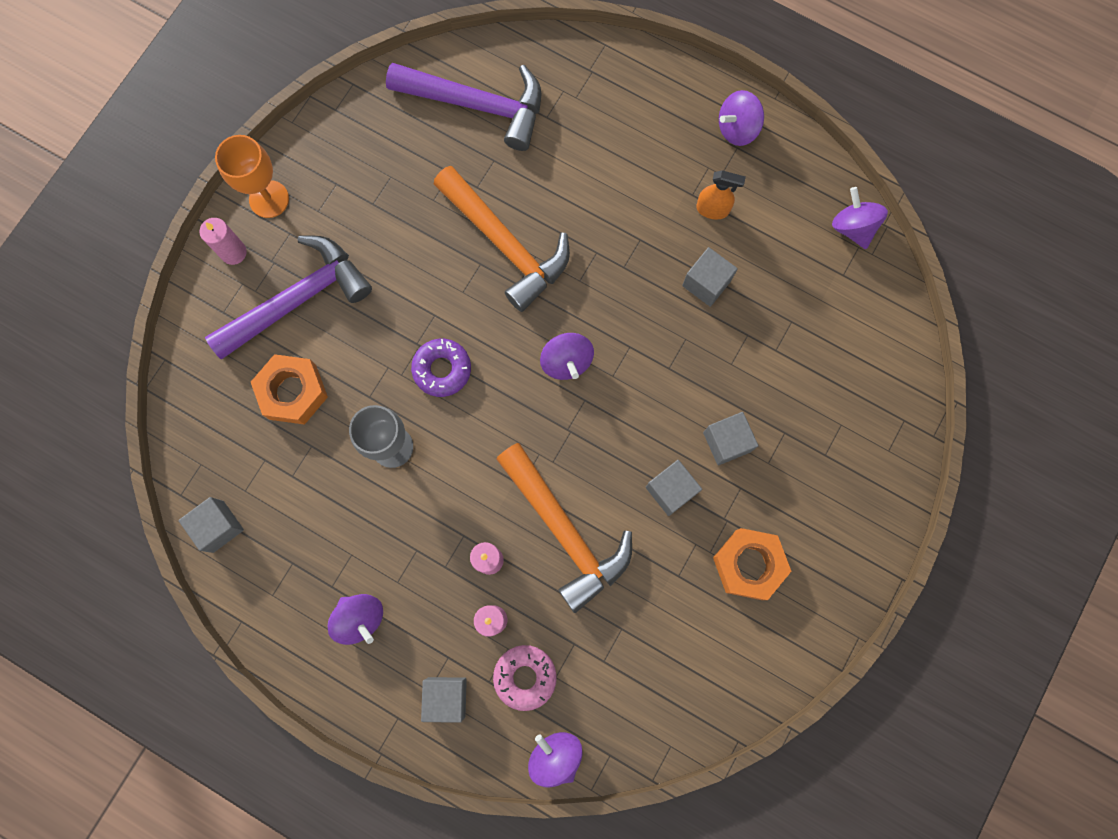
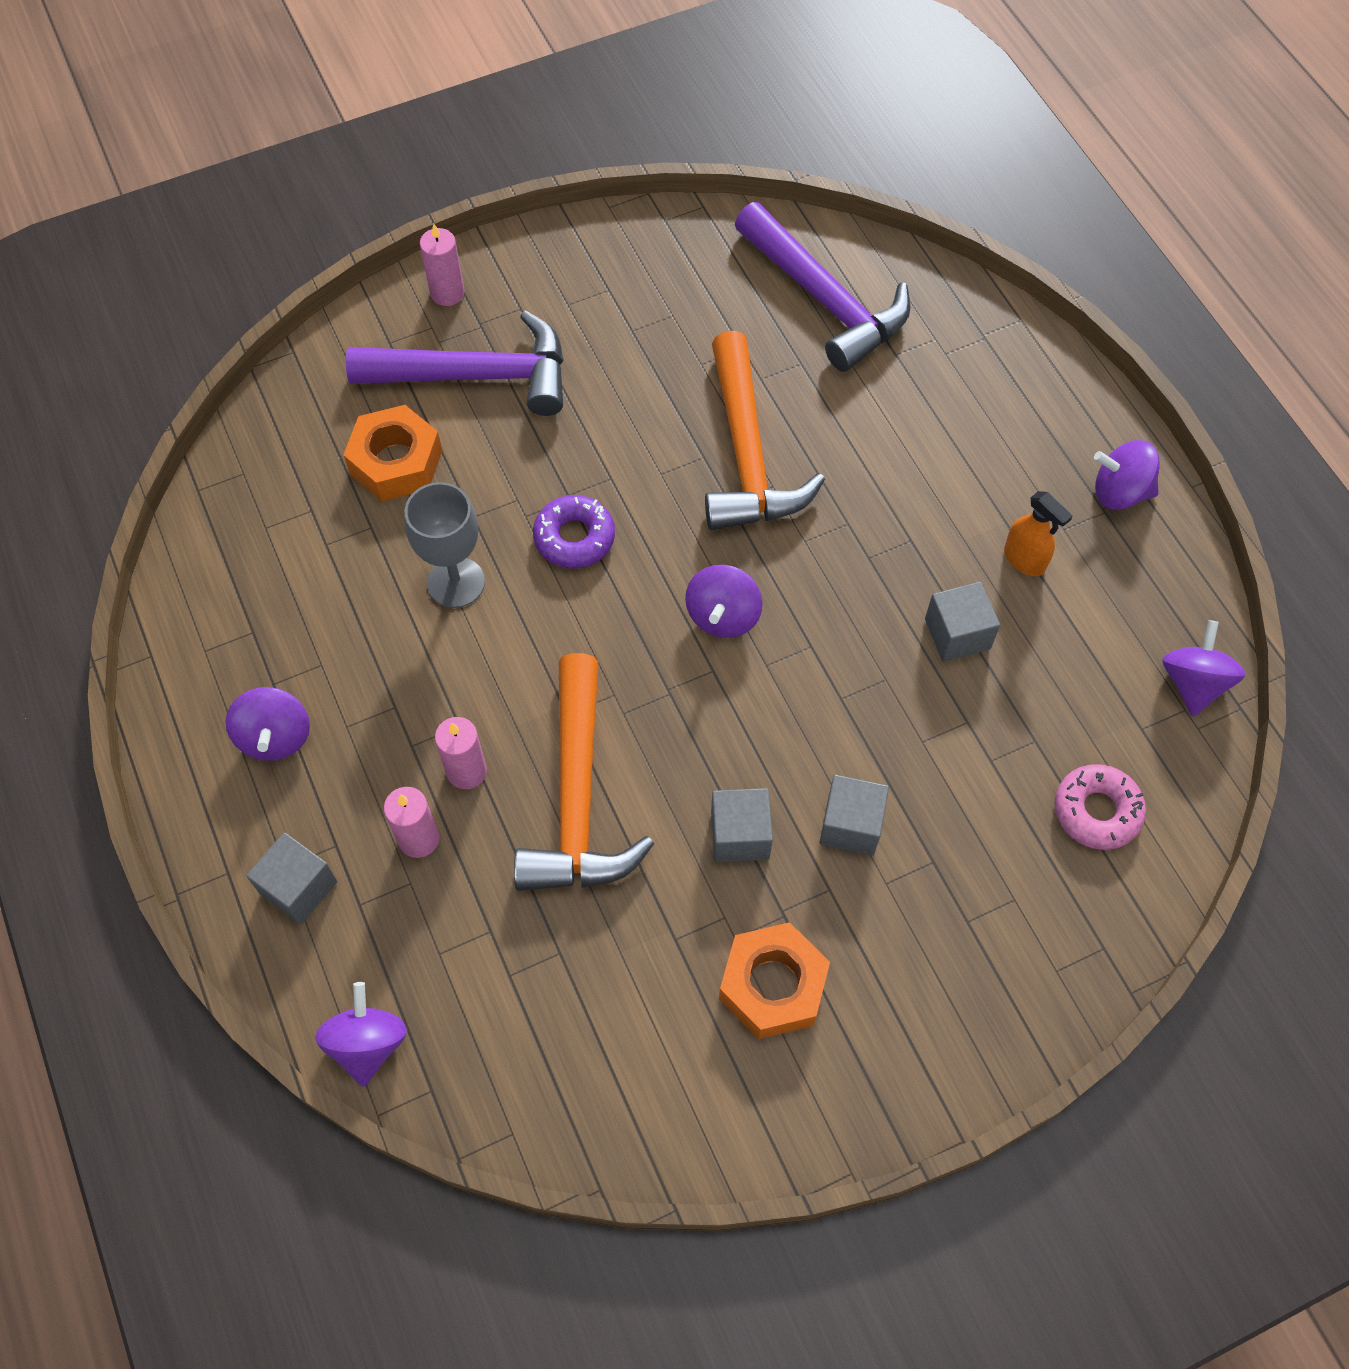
camera: 35 degrees right, 15 degrees down
(218, 526) = (209, 545): grey cube -> none
(269, 199) = (525, 264): orange goblet -> none
(525, 677) = (404, 928): pink donut -> pink donut (1096, 811)

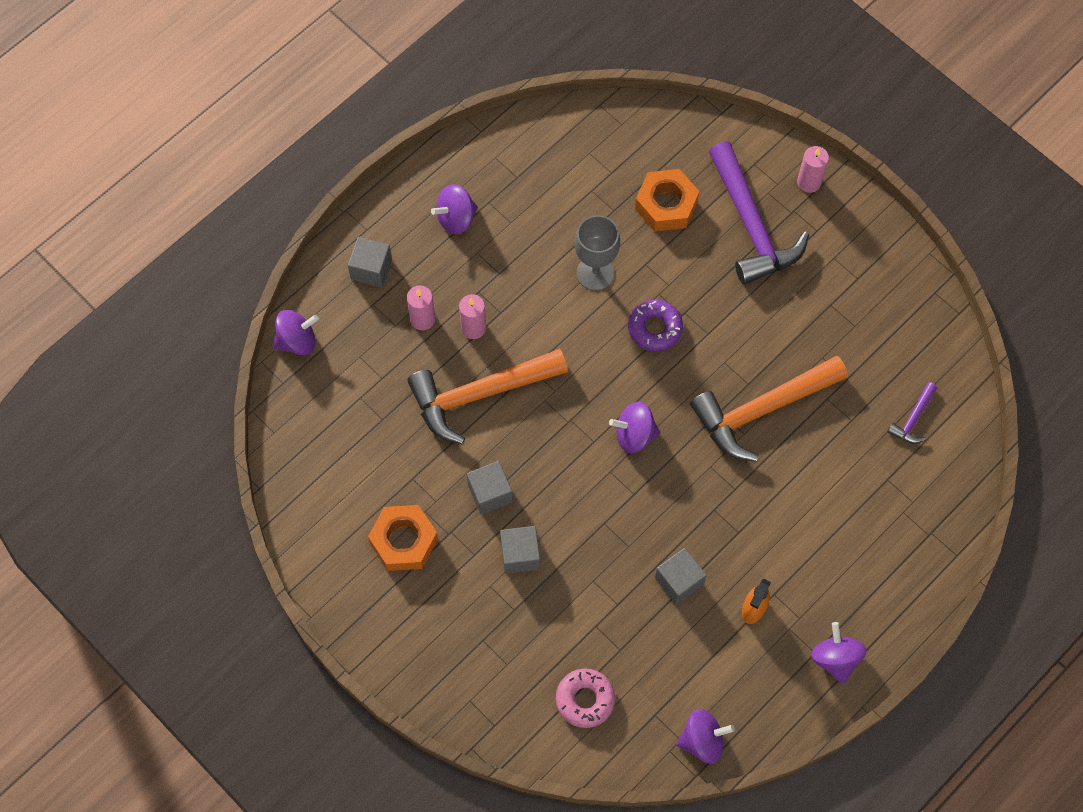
camera: 70 degrees right, 5 degrees up
(824, 300) = (913, 418): purple hammer -> purple hammer, size x0.44

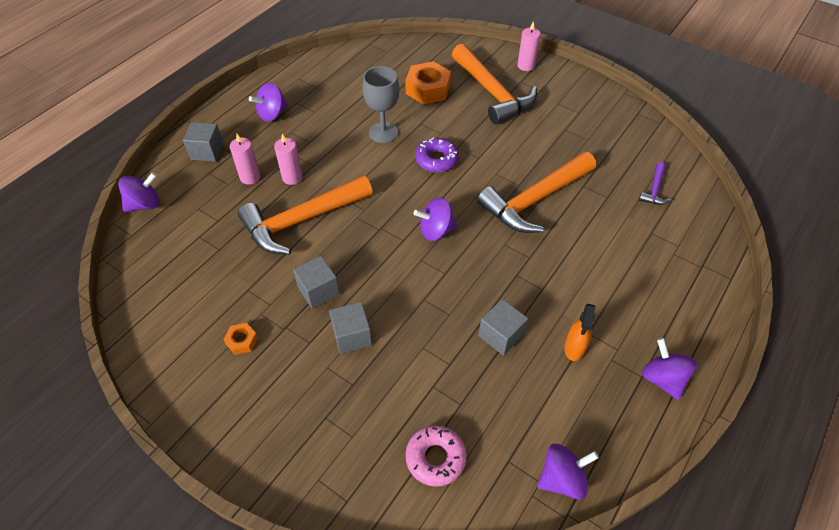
camera: 10 degrees left, 15 degrees down
(404, 541) = (242, 341): orange nut -> orange nut, size x0.49
(751, 225) = (492, 92): purple hammer -> orange hammer

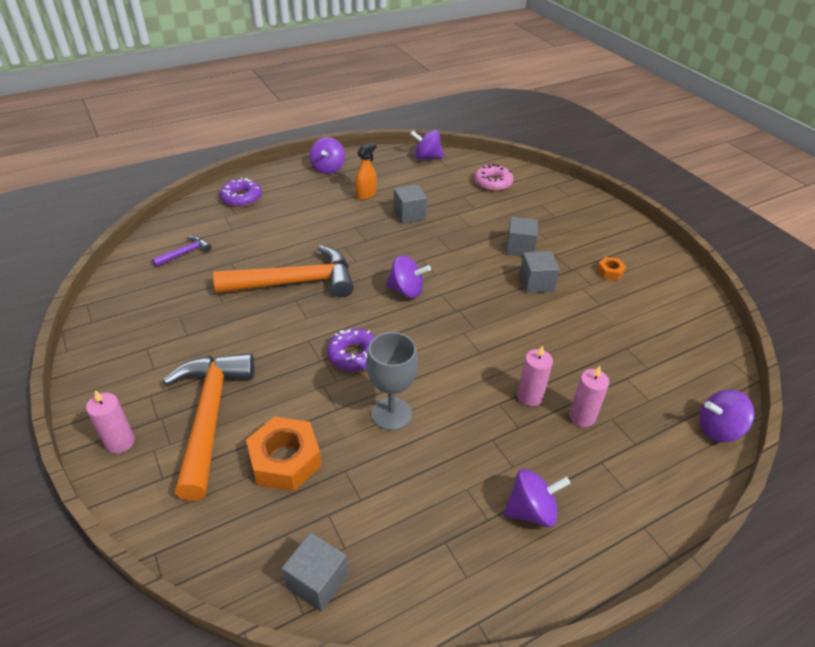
camera: 155 degrees left, 10 degrees down
(207, 151) = (638, 479): grey cube -> grey cube (317, 581)
(302, 220) = (533, 345): orange hammer -> none
(693, 277) = (241, 198): none -> purple donut

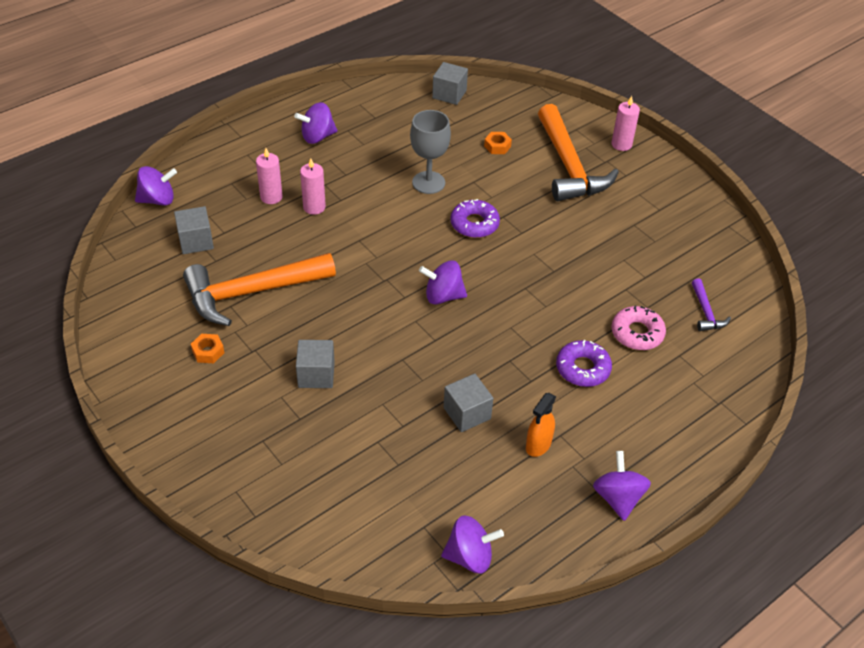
camera: 170 degrees right, 5 degrees up
(185, 253) = (706, 312): purple hammer -> purple hammer turned 45 degrees counterclockwise
(241, 198) = (703, 411): purple donut -> purple donut (582, 368)
(285, 460) = (497, 146): orange nut -> orange nut, size x0.49
(295, 282) = (564, 290): orange hammer -> orange hammer (252, 292)
(493, 183) = (353, 504): pink donut -> pink donut (637, 333)
(536, 283) = (299, 324): grey cube -> grey cube (196, 241)

